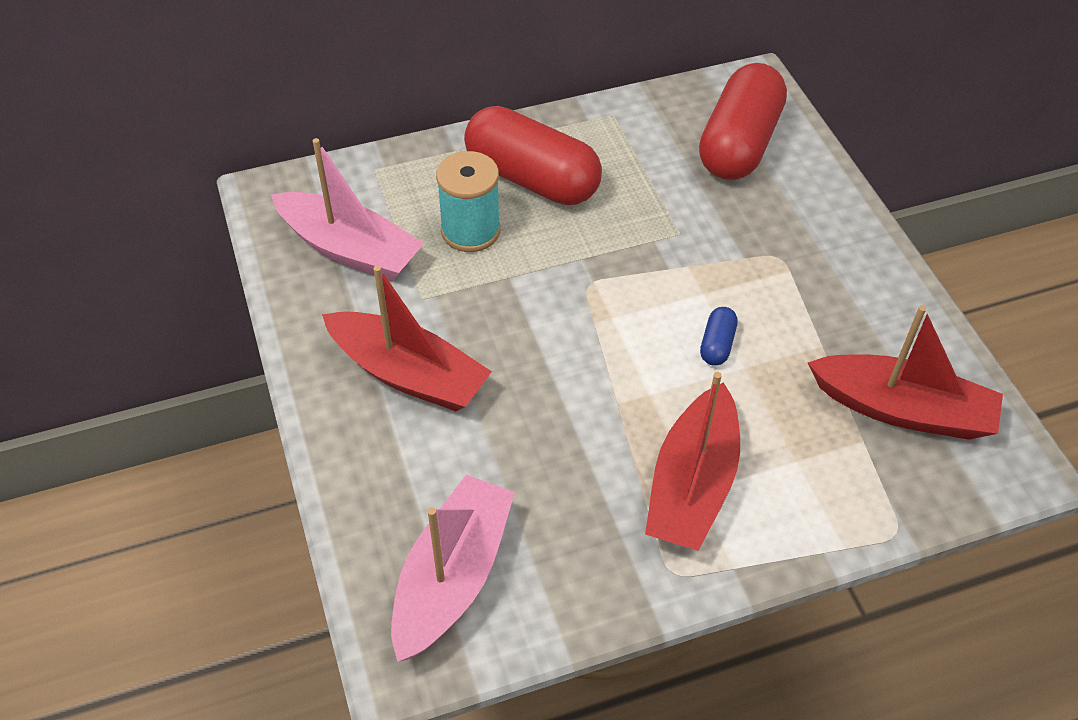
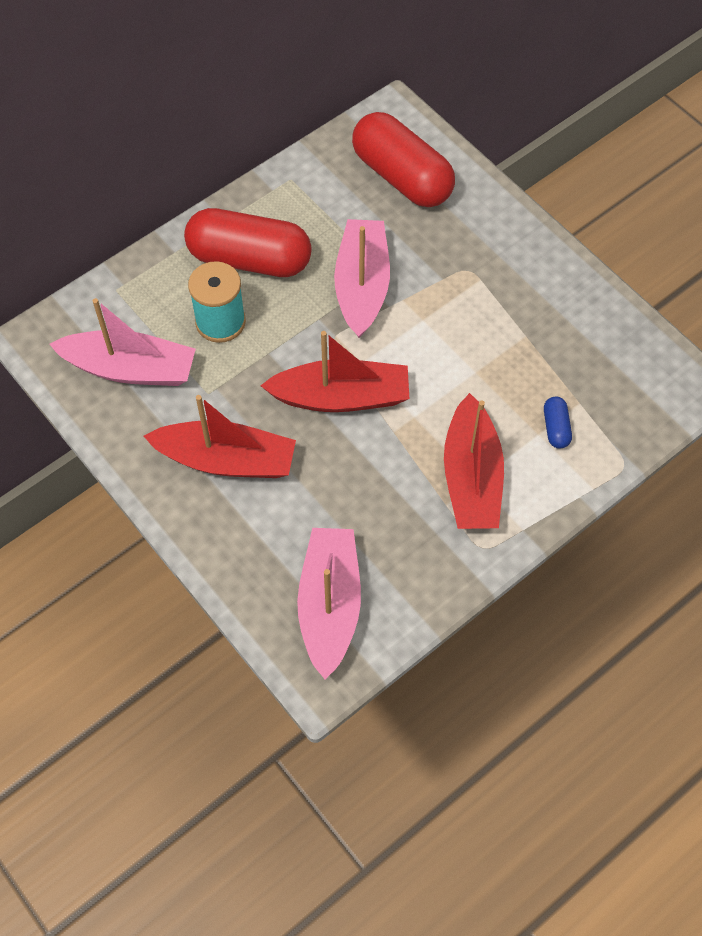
camera: 20 degrees left, 10 degrees up
(646, 239) = (362, 286): none -> pink boat
(717, 344) = (448, 359): blue capsule -> blue capsule (555, 428)
(739, 144) = (402, 177): red capsule -> red capsule turned 45 degrees counterclockwise
(902, 409) = (599, 369): red boat -> red boat (341, 397)

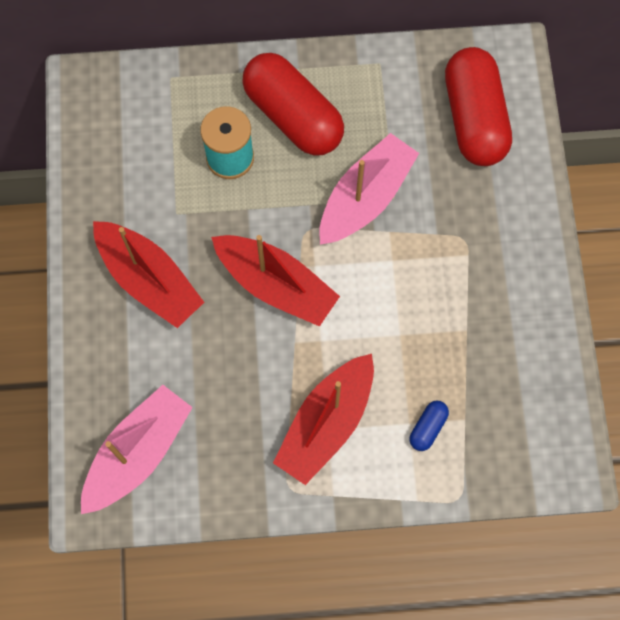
camera: 35 degrees right, 10 degrees up
(130, 369) = (133, 154): pink boat -> none

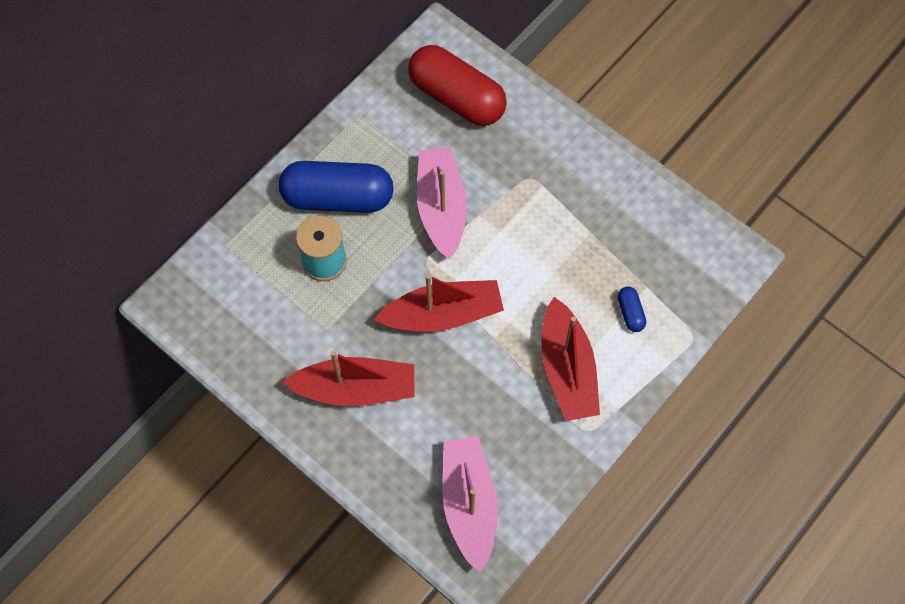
camera: 45 degrees left, 5 degrees down
(293, 116) = (338, 197): red capsule -> blue capsule

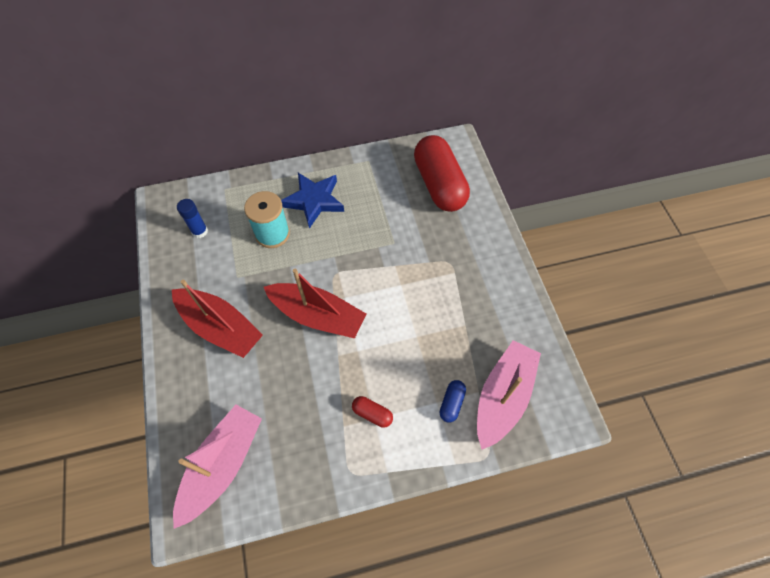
camera: 35 degrees right, 5 degrees down
(242, 308) = (200, 231): none -> blue glue stick
(338, 197) = (314, 201): blue capsule -> blue star
(441, 207) = (374, 245): pink boat -> pink boat (503, 396)
(567, 369) = (372, 414): red boat -> red capsule

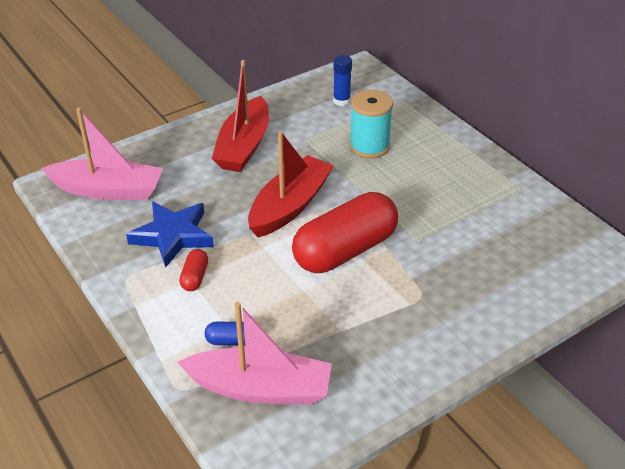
camera: 70 degrees right, 20 degrees down
(314, 201) = (432, 163): blue star -> blue star (173, 236)
(317, 315) = (290, 206): red boat -> red boat turned 150 degrees counterclockwise
(439, 184) = (534, 259): red capsule -> red capsule (345, 250)

